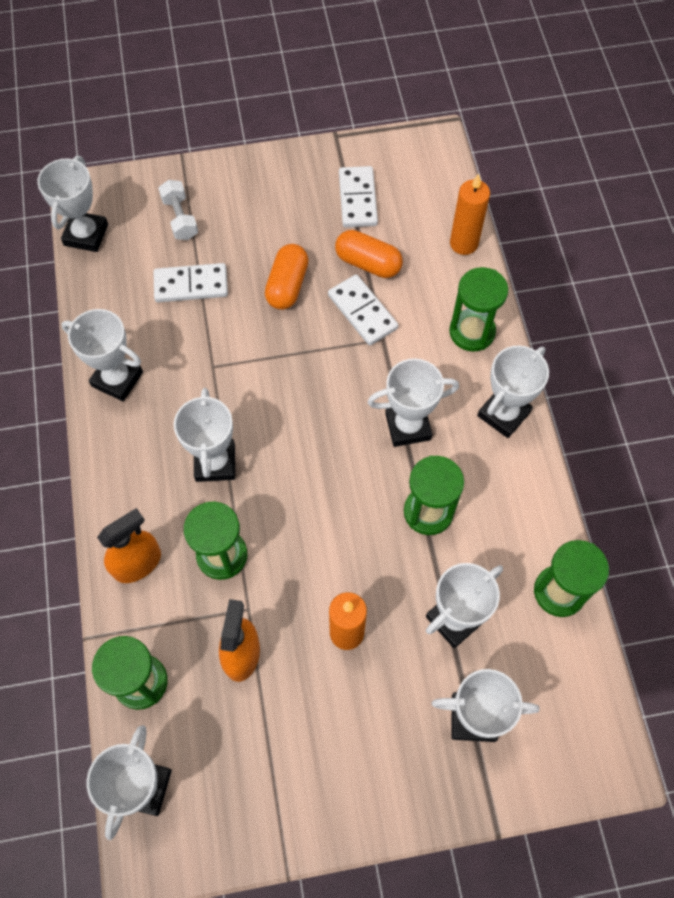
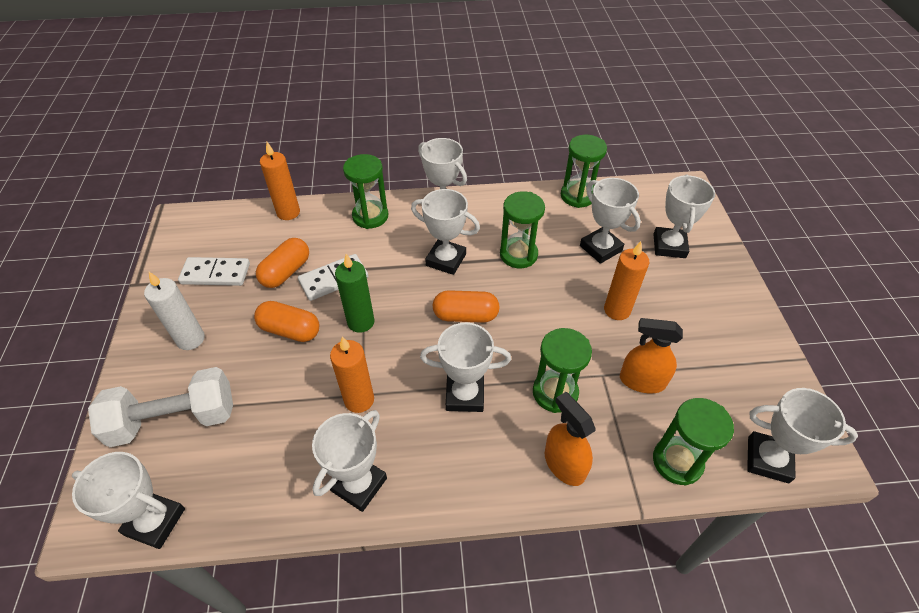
camera: 85 degrees left, 15 degrees down
(180, 218) = (174, 419): white dumbbell -> white dumbbell, size x1.83
(191, 285) = (263, 411): white domino -> none
(206, 364) = (359, 400): none -> orange candle
(270, 203) = (190, 339): none -> white candle
(303, 349) = (361, 322): none -> green candle
(322, 455) = (465, 315): none -> orange capsule
(408, 426) = (446, 260): white trophy -> white trophy turned 60 degrees counterclockwise

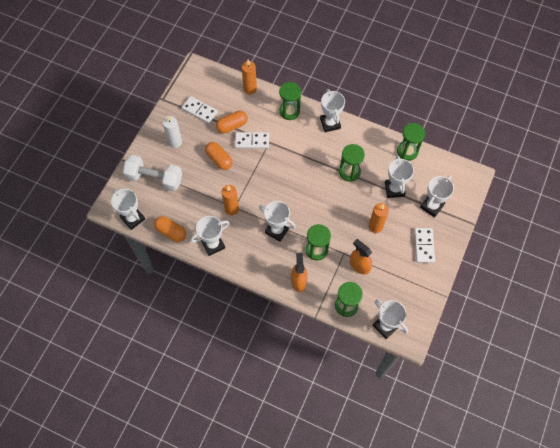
camera: 30 degrees right, 15 degrees up
(361, 322) = (252, 171): green candle -> none
(446, 260) = (311, 157): white trophy -> none
(465, 315) = (301, 192): orange capsule -> orange capsule (171, 232)
(708, 302) = (424, 246): none -> white domino

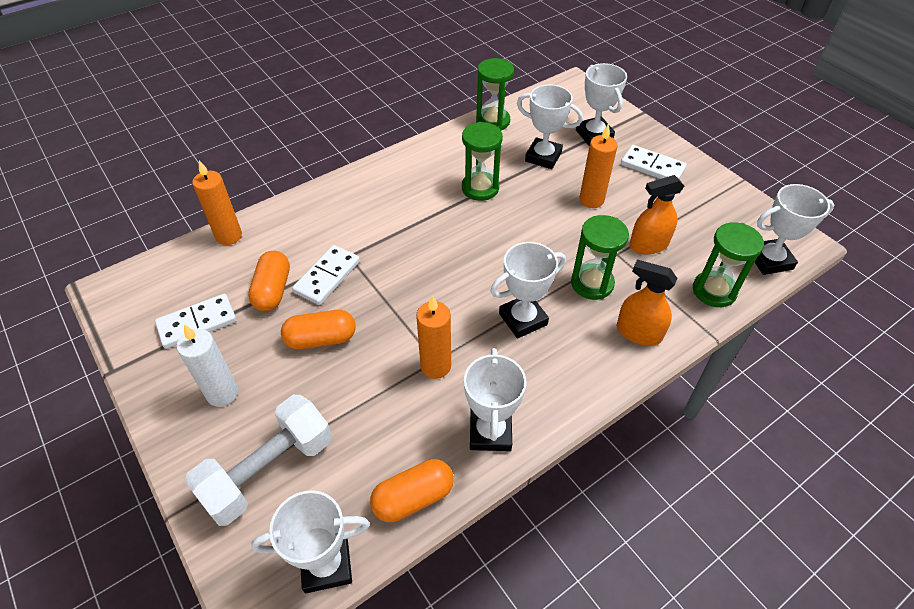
camera: 60 degrees left, 15 degrees down
(289, 111) = (317, 207): green hourglass -> none
(330, 123) = (381, 174): white trophy -> none

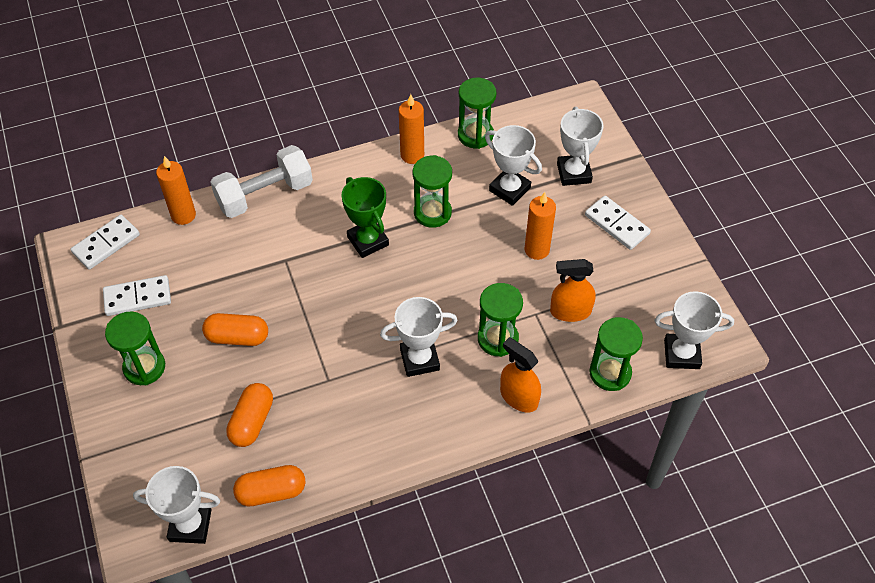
camera: 15 degrees right, 5 degrees up
(222, 393) = (144, 367): white candle -> green hourglass
(268, 470) = (165, 441): white dumbbell -> white dumbbell (265, 194)
(273, 290) = (209, 280): orange capsule -> orange capsule (252, 421)
(327, 277) = (260, 277): white domino -> white domino (106, 244)
(427, 223) = (368, 241): none -> green trophy
(435, 366) = (327, 385): orange candle -> orange candle (412, 155)
(490, 432) = (352, 454): white trophy -> none

